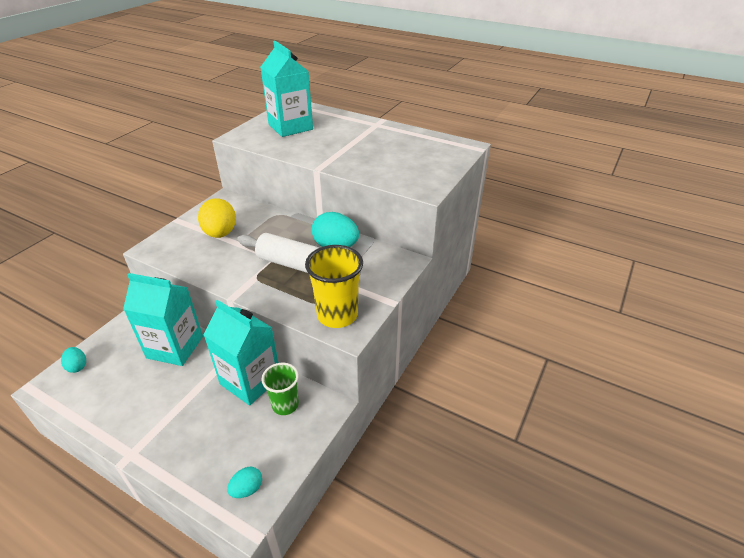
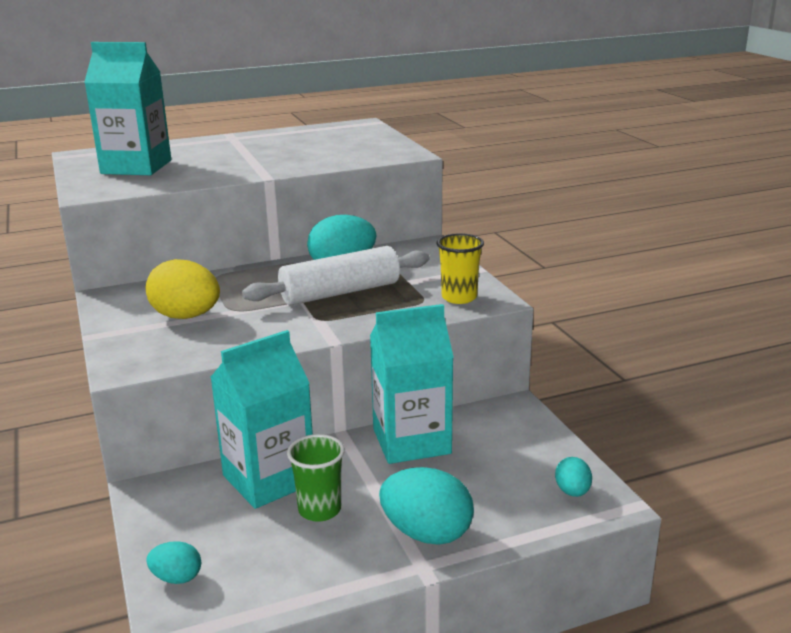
camera: 50 degrees left, 15 degrees down
(161, 439) = (426, 533): none -> turquoise egg
(285, 405) = (479, 431): green cup -> green cup (319, 510)
(337, 315) = (459, 297): yellow cup -> yellow cup, size x0.66

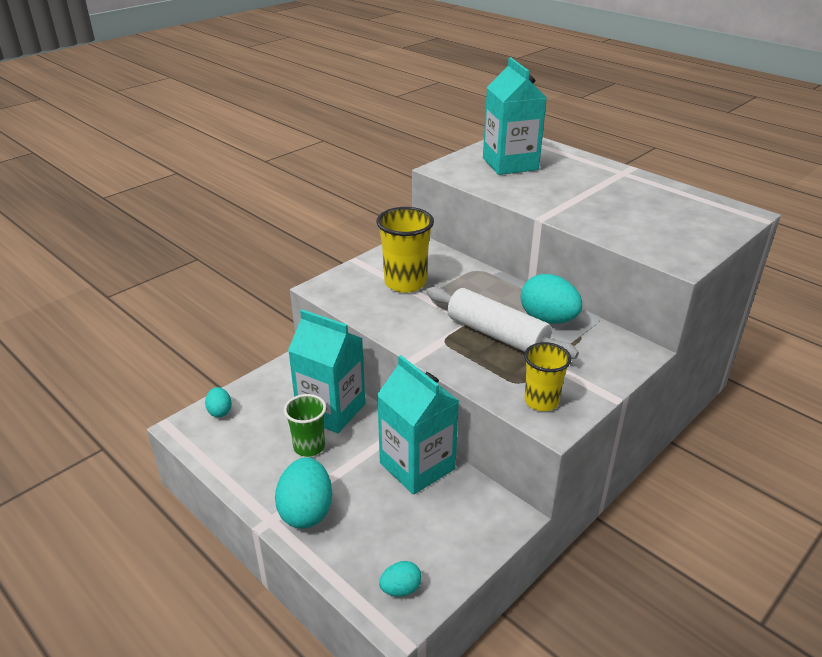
camera: 65 degrees right, 10 degrees up
(186, 316) = (405, 283): yellow egg -> yellow cup

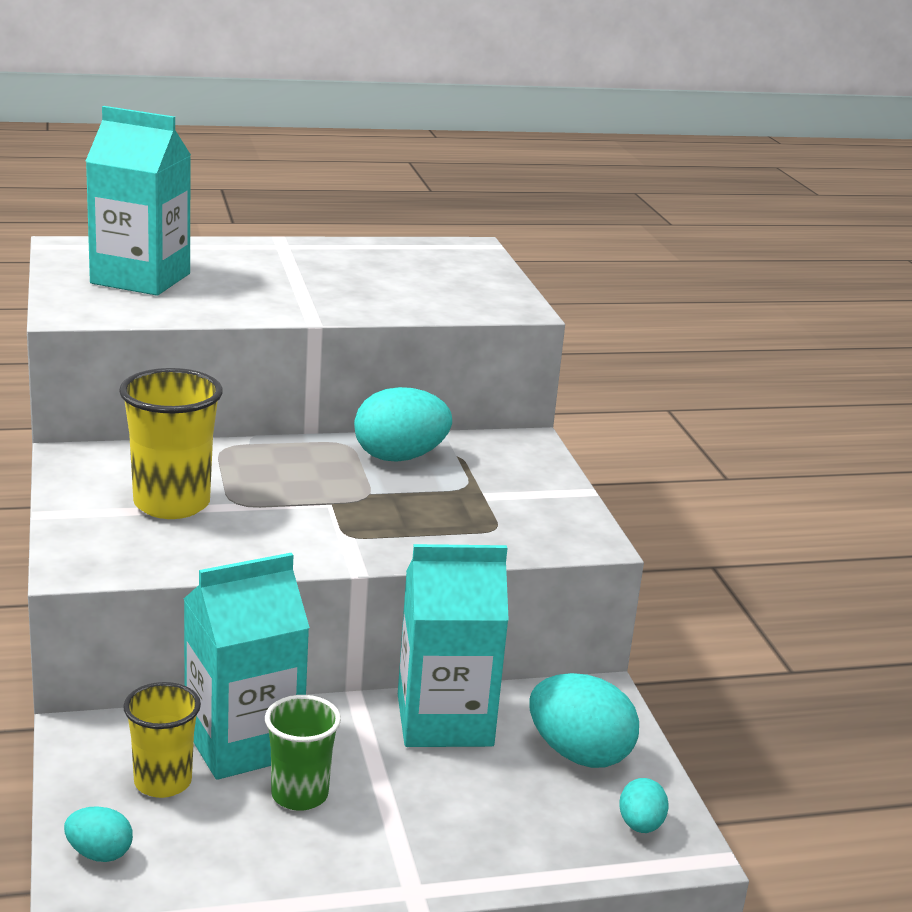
camera: 60 degrees left, 10 degrees down
(306, 511) = (430, 849): turquoise egg -> turquoise egg (579, 754)
(497, 335) = (386, 498): white rolling pin -> none
(541, 401) = (546, 530): yellow cup -> yellow cup (163, 782)

